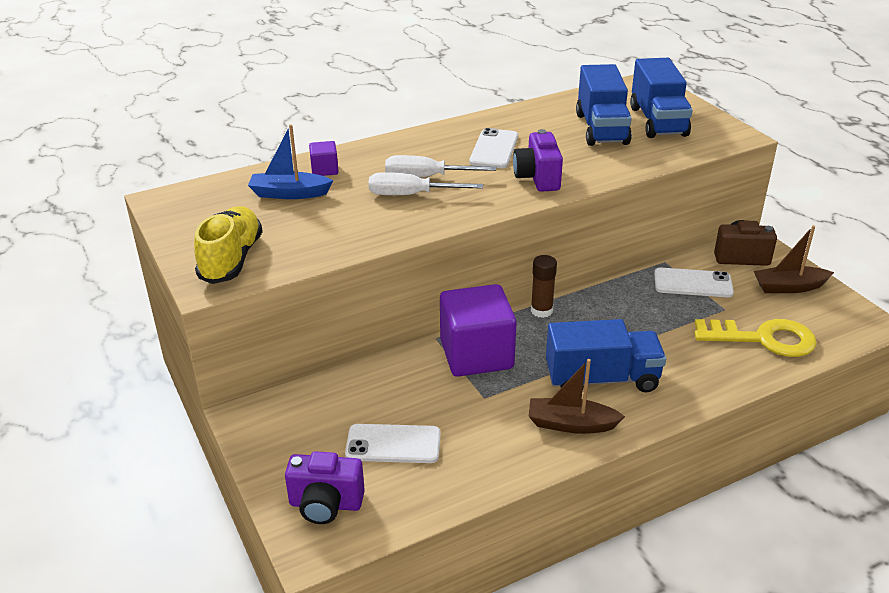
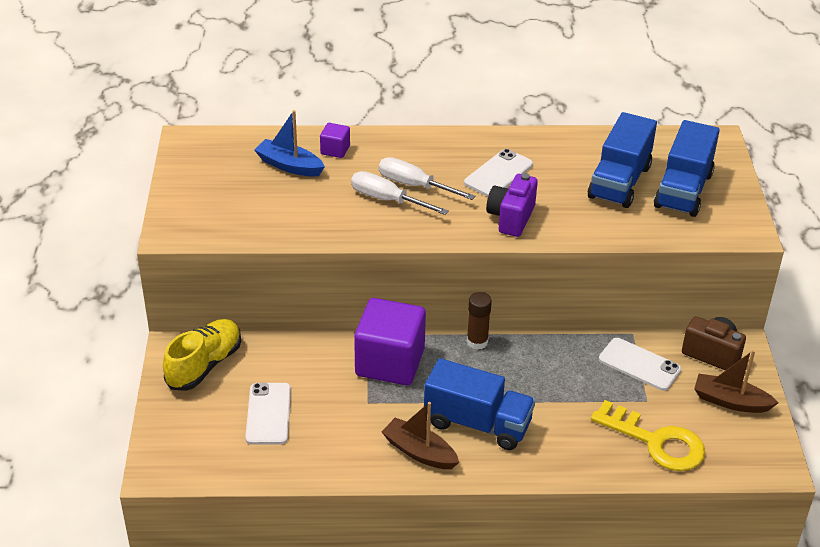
camera: 25 degrees right, 5 degrees up
(231, 259) = (202, 216): yellow shoe -> yellow shoe (204, 365)
(325, 504) = (187, 441): purple camera -> none
(393, 444) = (268, 414): white phone -> white phone turned 60 degrees clockwise

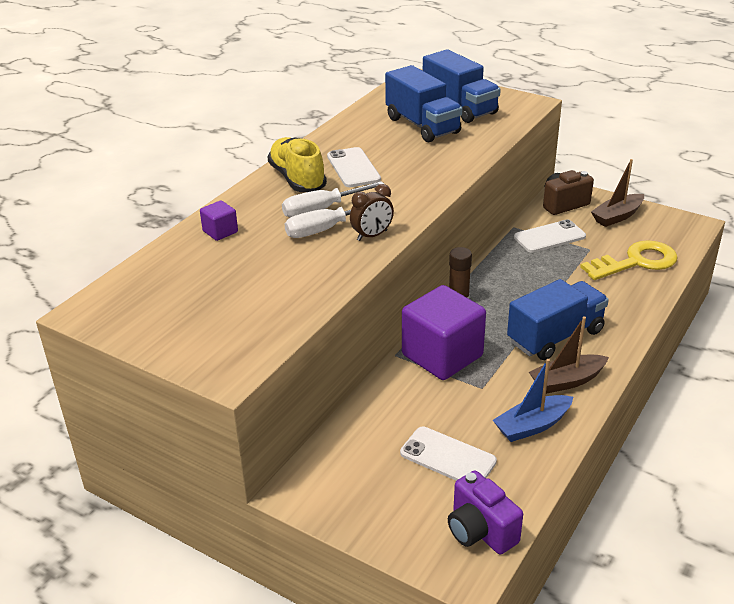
camera: 55 degrees left, 5 degrees down
(204, 365) = (340, 478): yellow shoe -> yellow shoe (297, 179)
(289, 166) = (211, 264): blue boat -> blue boat (532, 426)
(400, 227) = (372, 235): none -> brown clock
(511, 218) = (416, 182): purple camera -> purple camera (480, 531)

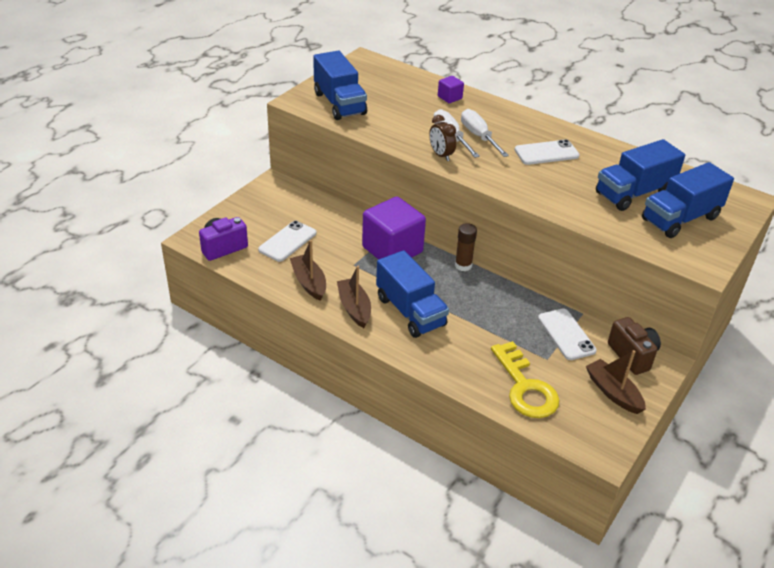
camera: 90 degrees right, 5 degrees up
(238, 327) = (339, 103): none -> blue truck
(297, 179) = (526, 128): yellow shoe -> none
(532, 426) = (309, 283): blue boat -> brown boat

